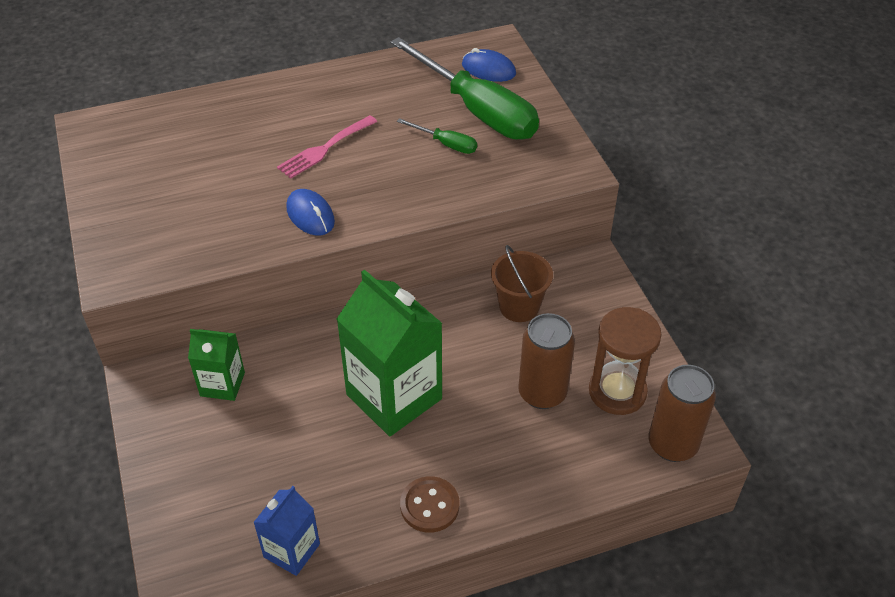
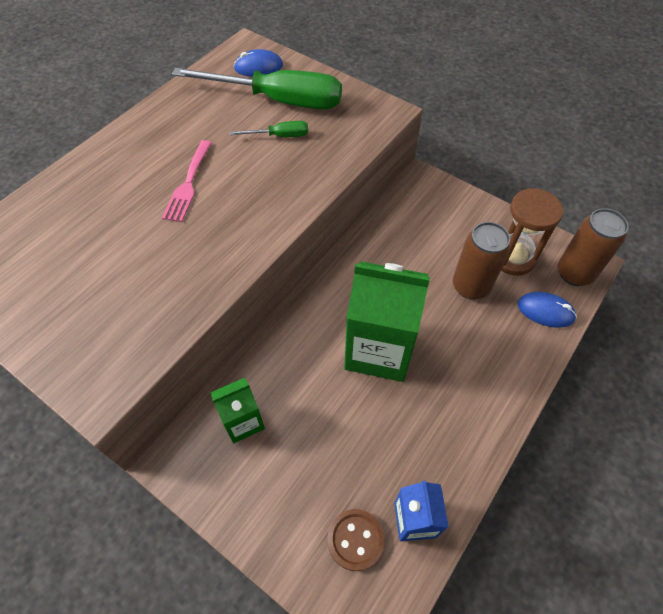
camera: 35 degrees left, 10 degrees up
(310, 215) = (226, 243): blue mouse -> blue mouse (545, 311)
(429, 506) = (475, 415): brown button -> brown button (355, 540)
(519, 307) = (402, 234): brown bucket -> none

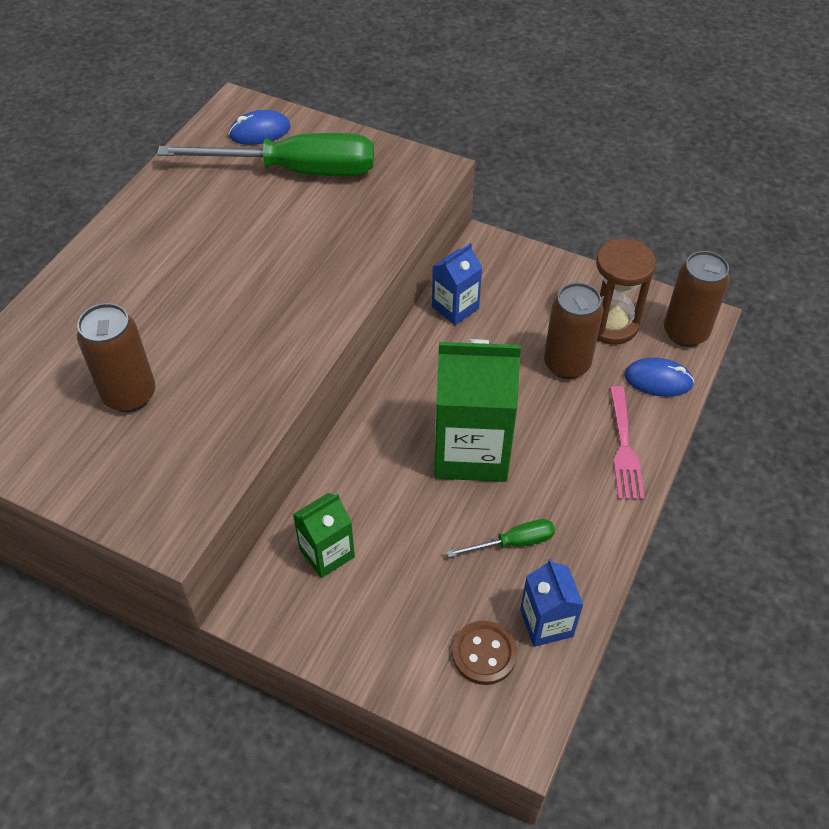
camera: 10 degrees left, 5 degrees down
(100, 267) = (130, 395): none -> brown can
(188, 184) = (209, 285): pink fork -> pink fork (624, 448)
(280, 136) = (307, 214): green screwdriver -> green screwdriver (513, 543)
(388, 226) = (455, 308): none -> blue carton

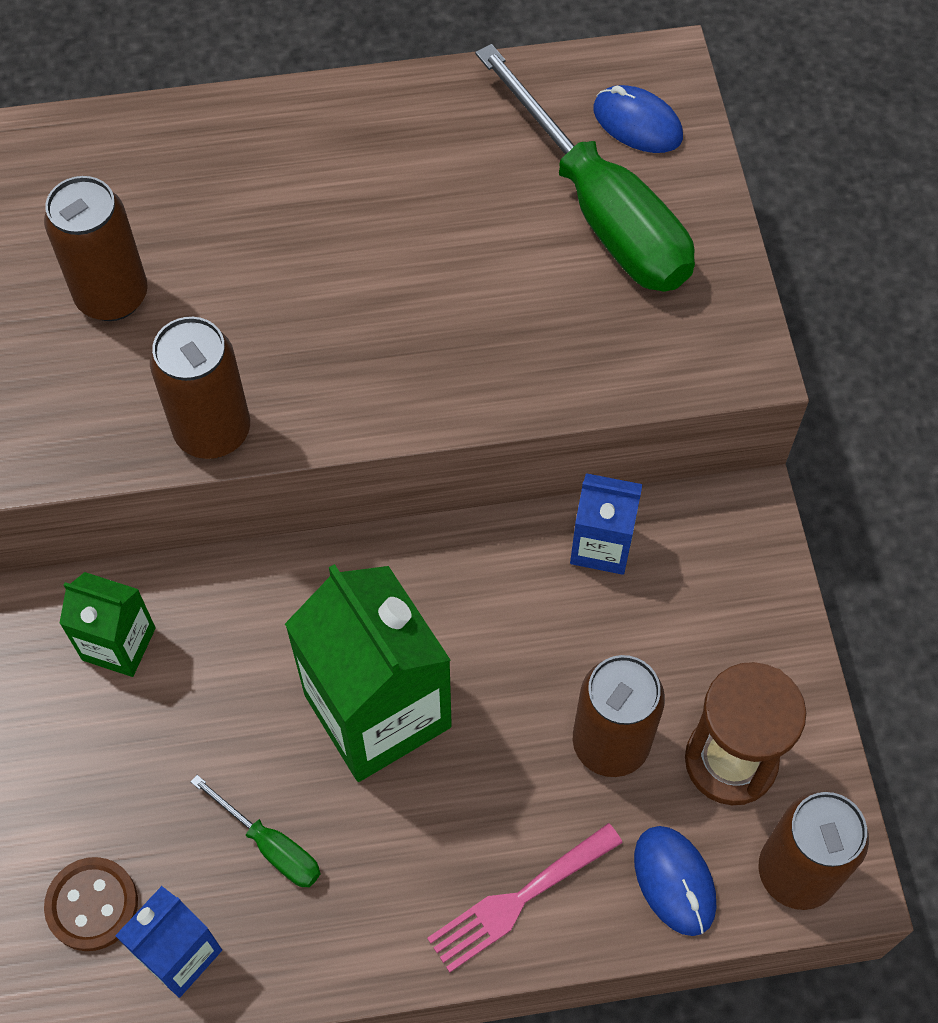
camera: 55 degrees right, 10 degrees up
(269, 393) = (213, 431): none -> brown can

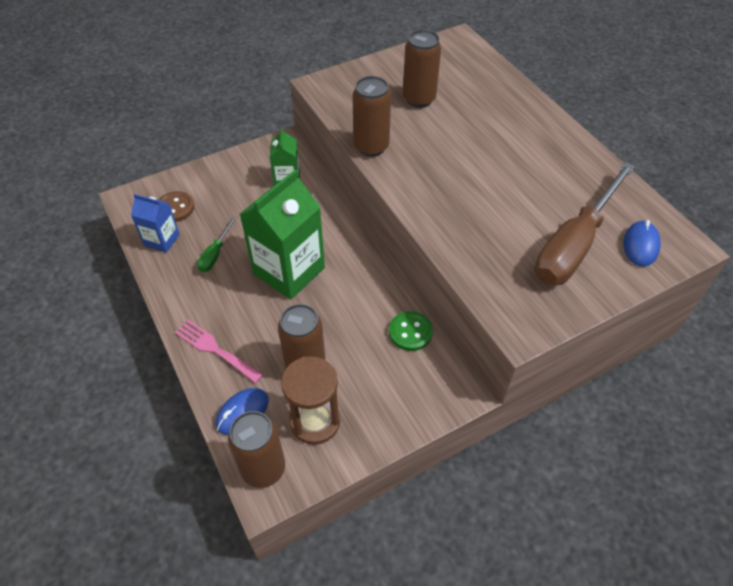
camera: 70 degrees right, 10 degrees down
(600, 211) = (574, 245): green screwdriver -> brown screwdriver
(601, 545) = (410, 332): blue carton -> green button

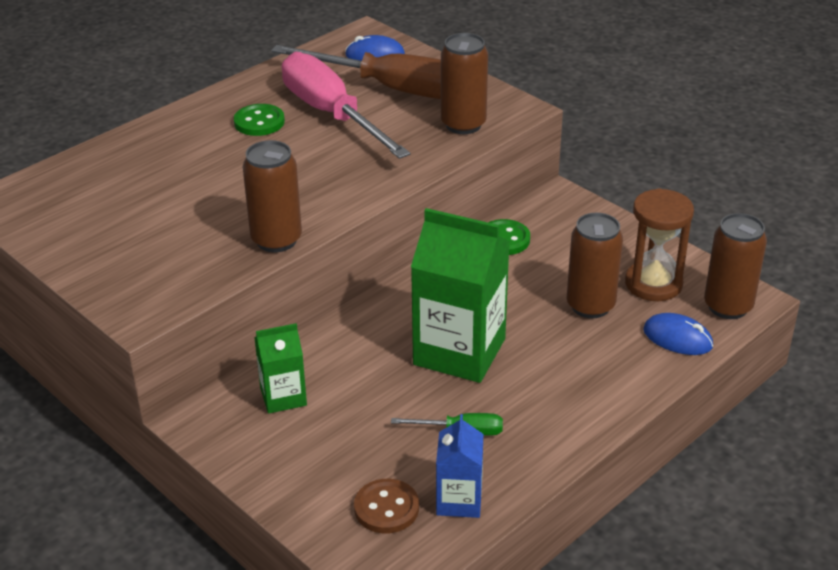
camera: 105 degrees left, 15 degrees down
(215, 349) = (612, 384): pink fork -> none
(419, 99) = (159, 216): brown can -> brown can (463, 124)
(531, 157) = (259, 122): none -> green button
(535, 199) = (331, 114): none -> pink screwdriver

